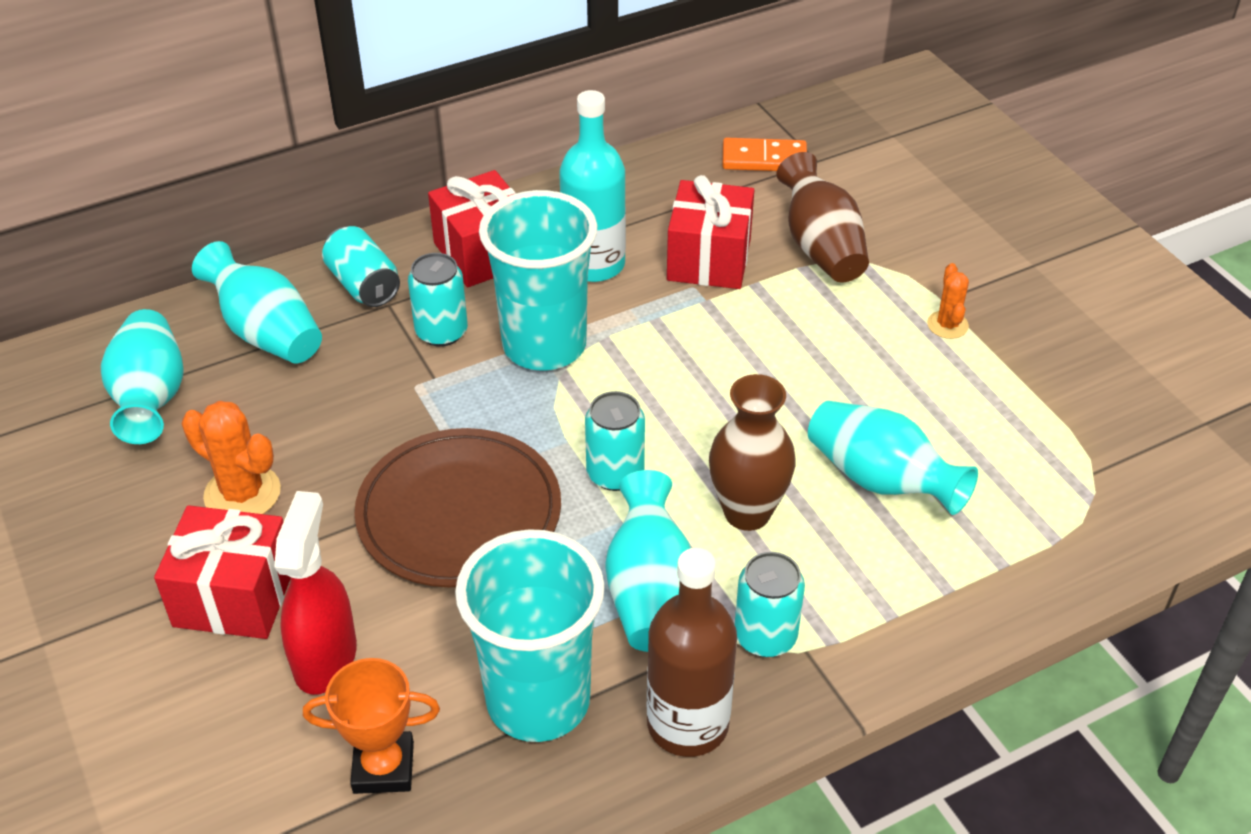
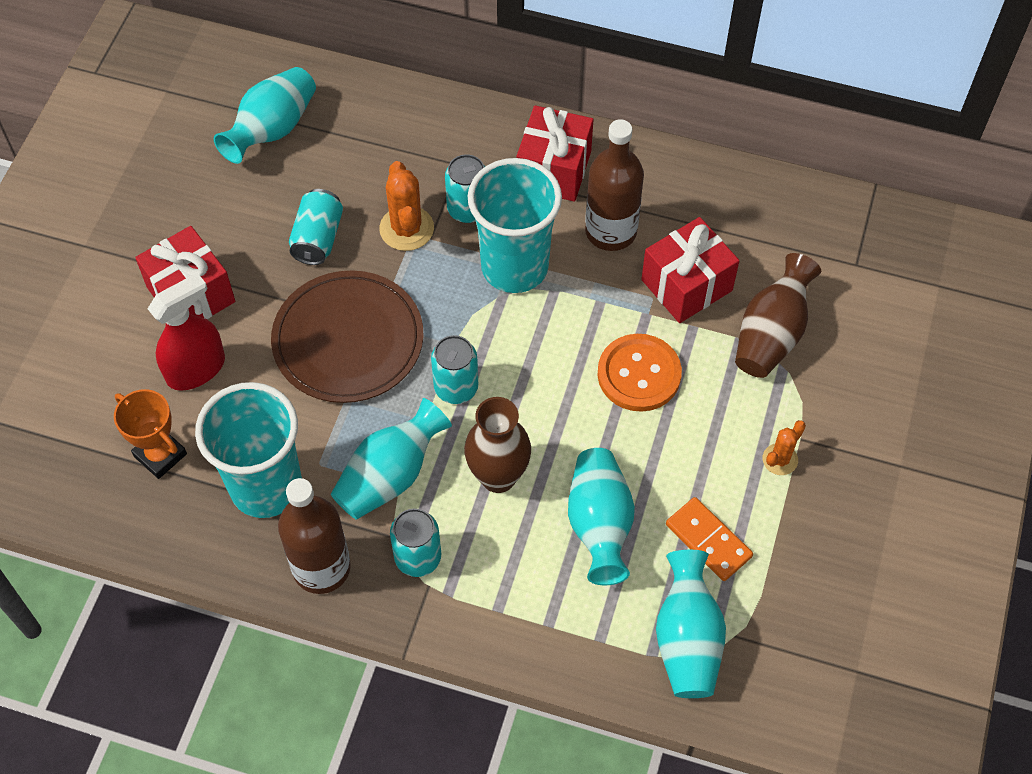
camera: 45 degrees right, 15 degrees up
(242, 493) = (256, 233): orange cactus -> orange cactus (406, 228)
(266, 332) = (374, 131): turquoise vase -> turquoise vase (687, 639)
(363, 285) = (460, 139): turquoise can -> turquoise can (318, 238)
(594, 264) = (611, 231): turquoise bottle -> brown bottle
(758, 347) = (639, 374): none -> orange button
(764, 159) = (820, 235): orange domino -> orange domino (708, 541)

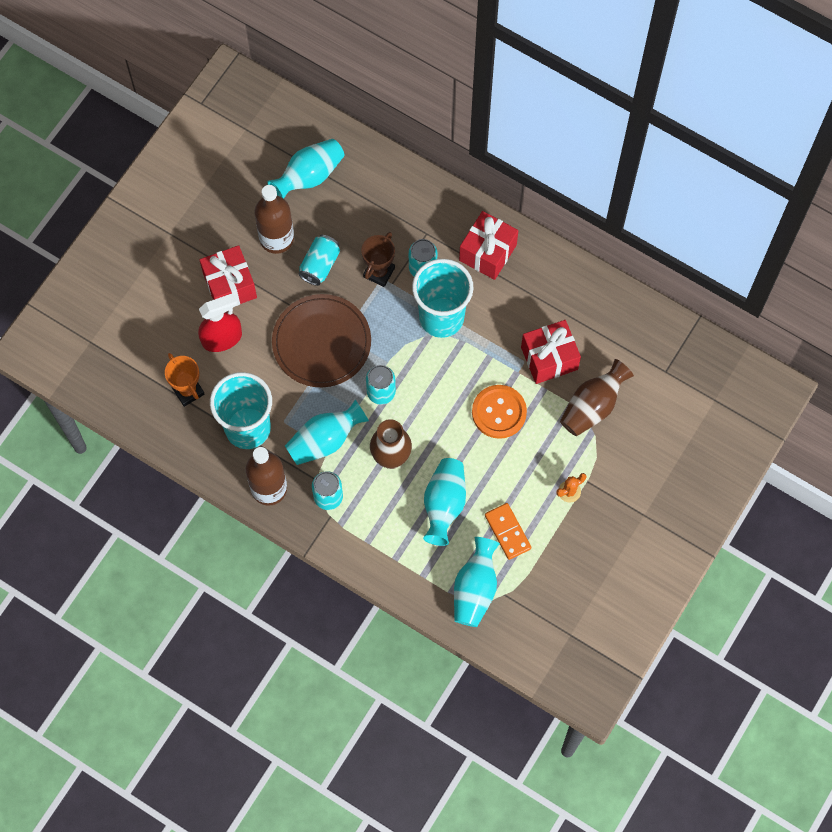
camera: 15 degrees right, 10 degrees up
(406, 228) = (379, 272): orange cactus -> brown trophy
(611, 231) = (511, 307): brown bottle -> brown bottle (276, 238)

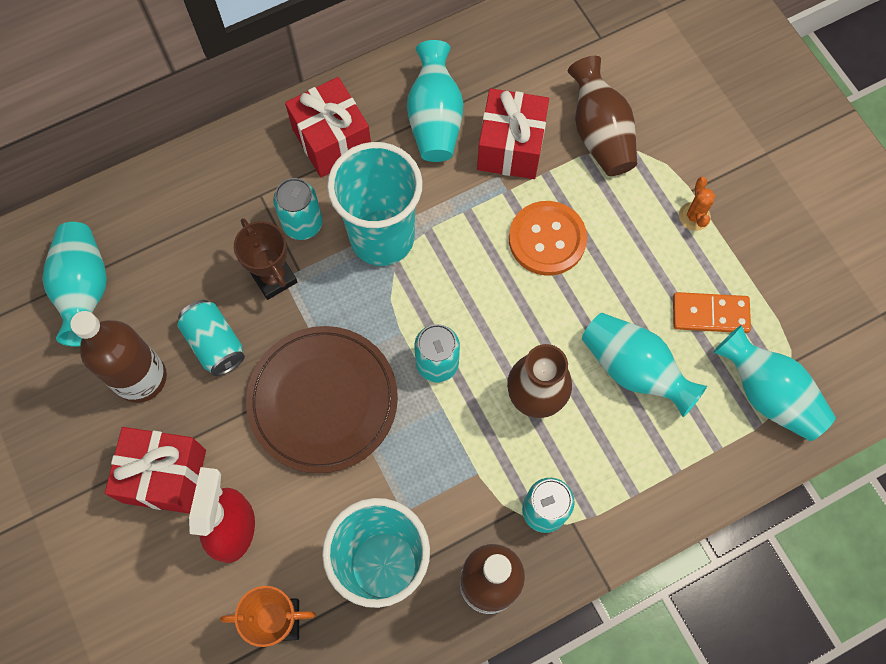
camera: 60 degrees left, 0 degrees up
(325, 440) = (462, 471): turquoise vase -> turquoise vase (435, 119)

